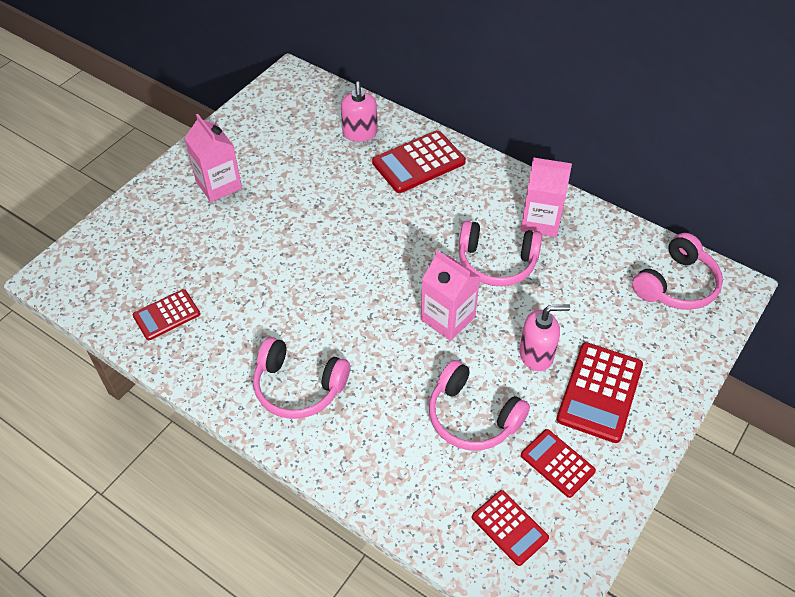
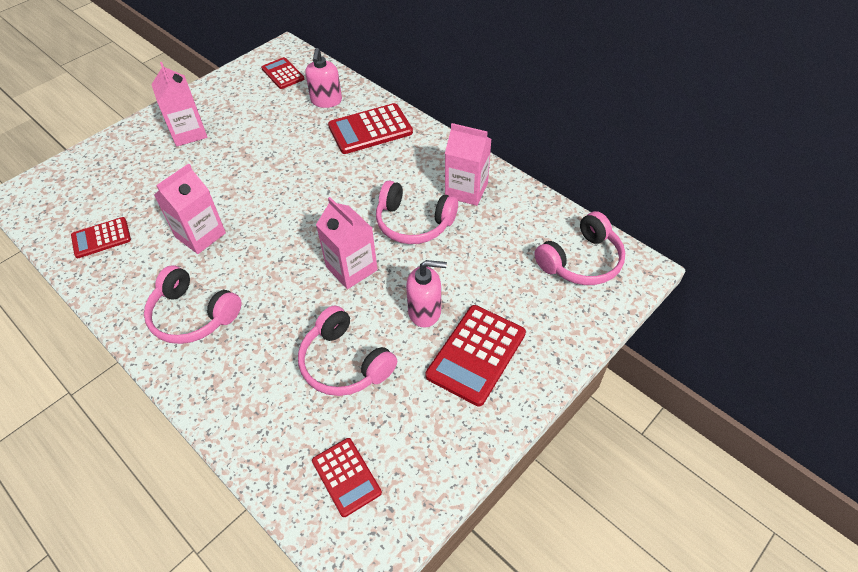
camera: 10 degrees right, 0 degrees up
(275, 300) = (200, 235): none -> pink carton
(557, 463) = (413, 419): red calculator -> red calculator (282, 74)

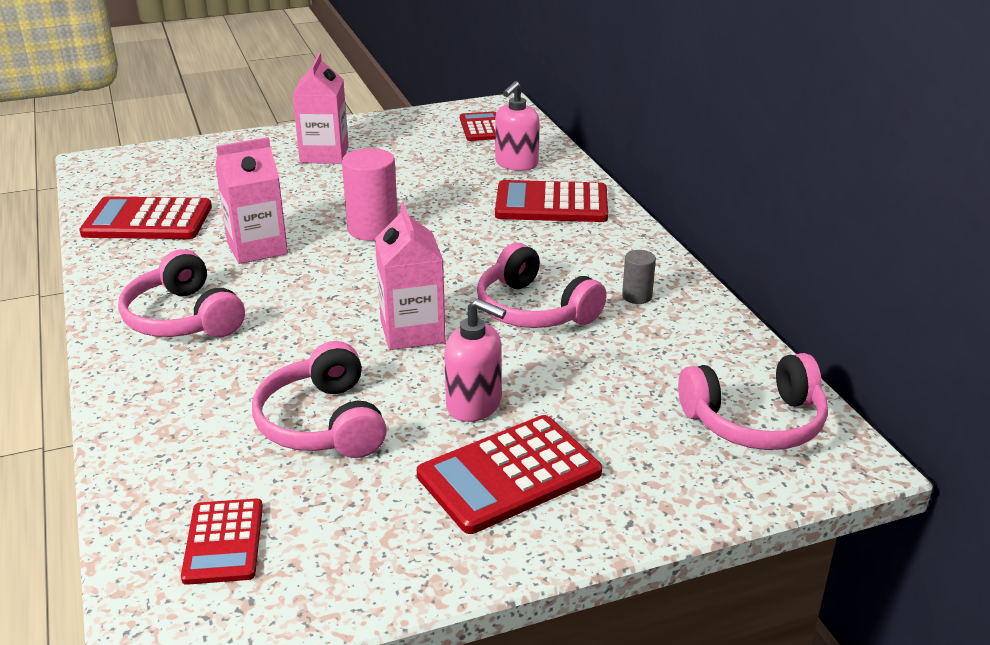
camera: 25 degrees right, 20 degrees down
(101, 238) = (147, 220): red calculator -> red calculator, size x1.61
(269, 191) = (373, 229): none -> pink cylinder
(466, 190) = (637, 296): pink carton -> grey cylinder

